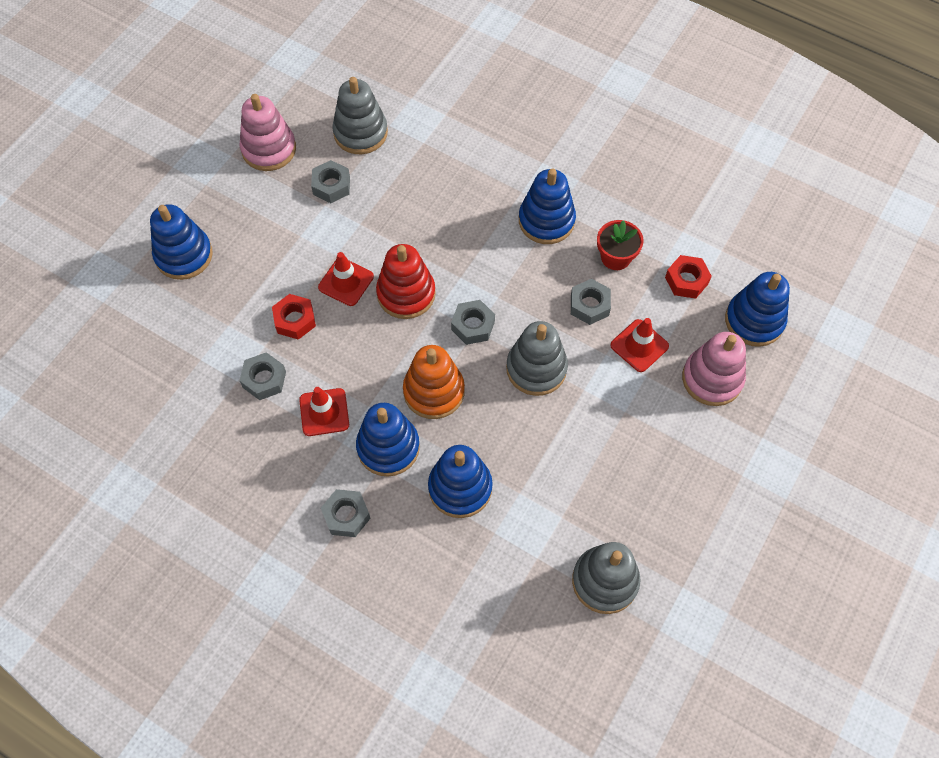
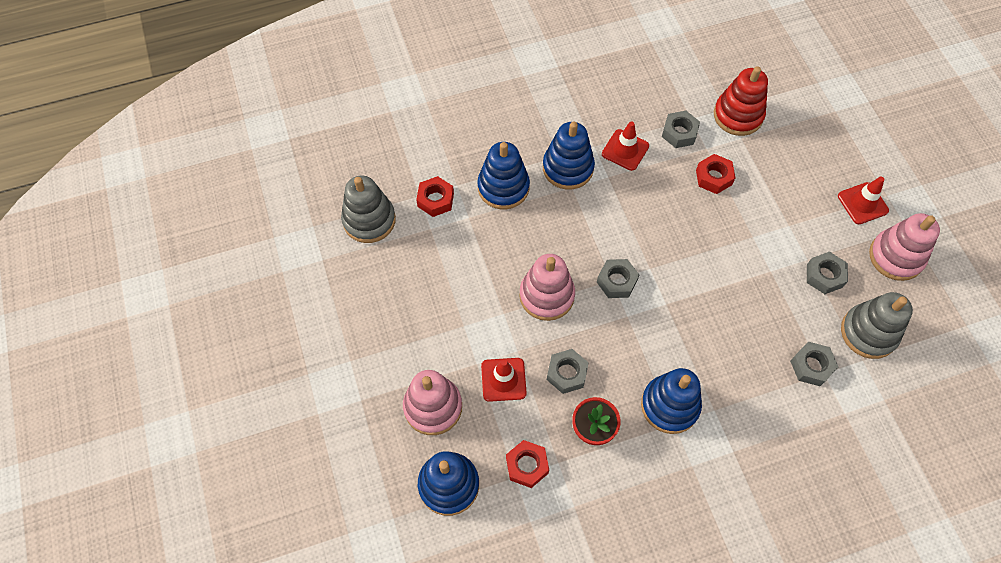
camera: 130 degrees right, 0 degrees up
(184, 255) = (825, 146): blue stacking toy -> none
(346, 282) = (722, 227): red traffic cone -> red traffic cone (862, 203)
(346, 515) = (542, 117): grey nut -> grey nut (811, 366)
(406, 294) = (680, 258): red stacking toy -> red stacking toy (738, 115)
(434, 391) = (585, 220): orange stacking toy -> none
(528, 538) = (435, 200): none -> red nut
(536, 368) = (546, 295): grey stacking toy -> pink stacking toy

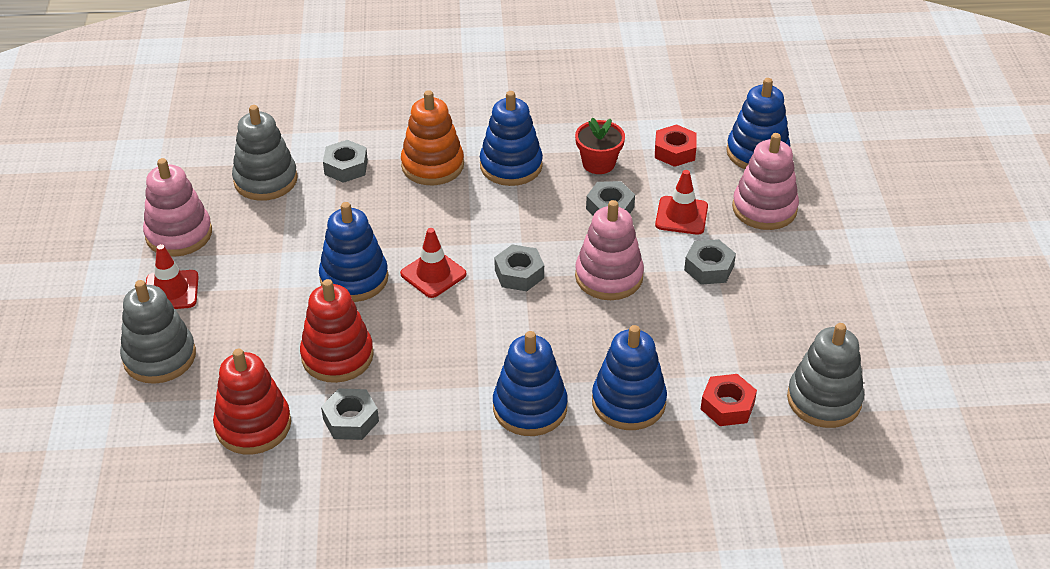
camera: 165 degrees left, 20 degrees down
(625, 150) = (439, 414): red traffic cone -> red traffic cone (433, 274)
(713, 177) = (337, 356): red nut -> red stacking toy
(738, 246) = (354, 278): none -> blue stacking toy
(738, 388) = (432, 165): none -> orange stacking toy
(824, 276) = (274, 233): grey nut -> grey nut (709, 268)
(831, 149) = (159, 357): none -> grey stacking toy

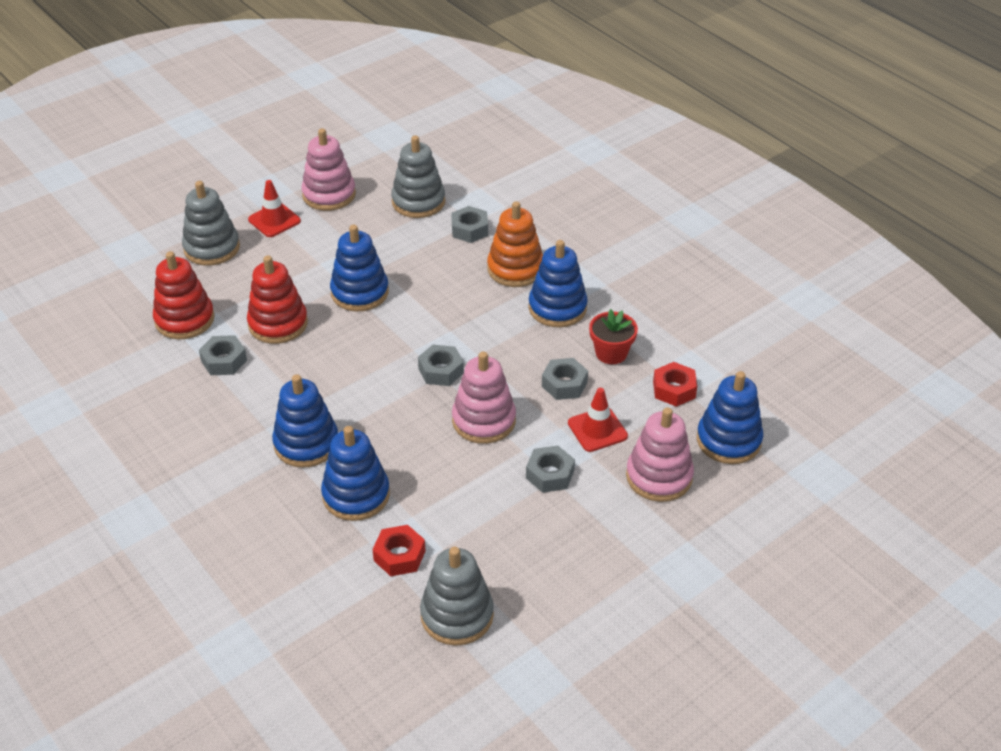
camera: 55 degrees right, 0 degrees up
(433, 274) = (399, 327): red traffic cone -> none

